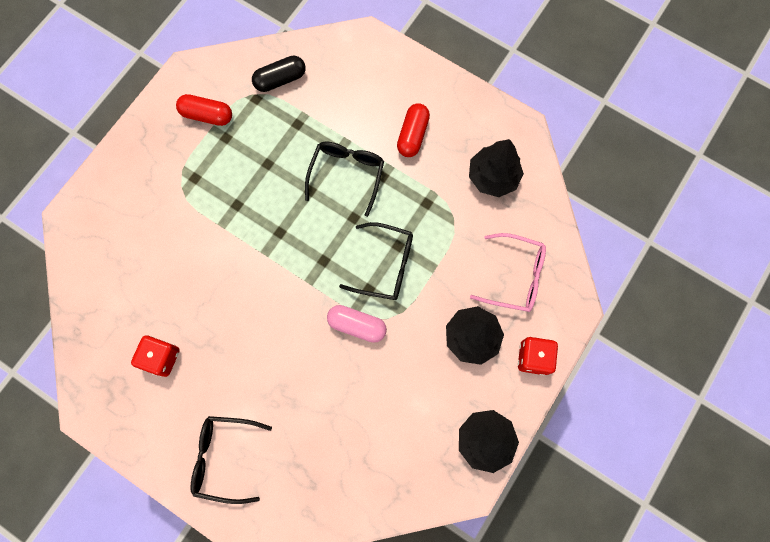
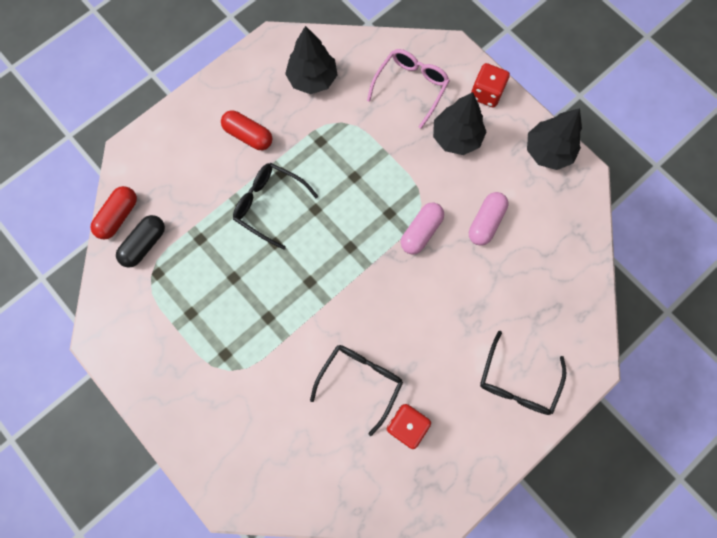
camera: 75 degrees left, 0 degrees up
(207, 115) = (158, 327): red capsule -> red capsule (118, 216)
(280, 79) = (144, 244): black capsule -> black capsule turned 45 degrees clockwise
(384, 389) = (485, 222): none -> pink capsule
(386, 265) = (370, 192): black glasses -> black glasses (360, 381)

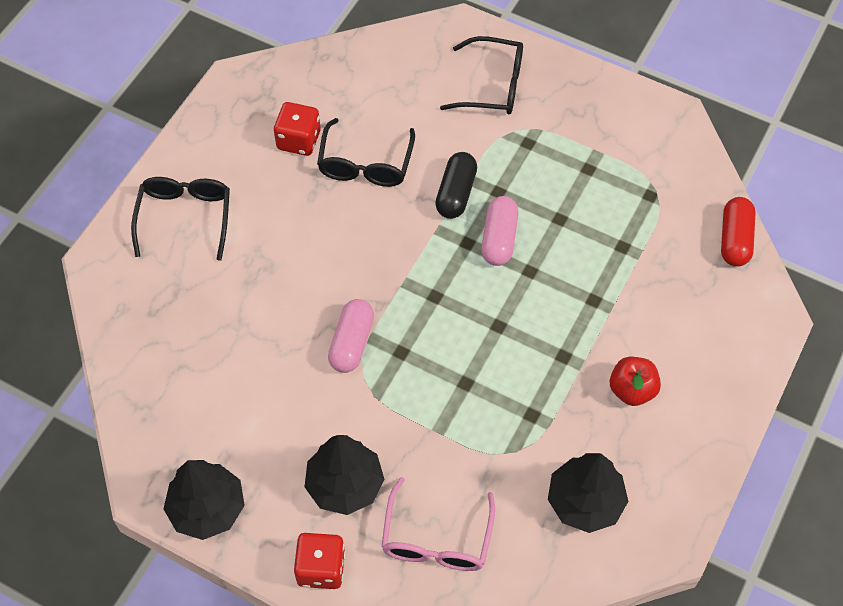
camera: 160 degrees right, 15 degrees down
(144, 244) = (684, 220): black capsule -> black capsule (456, 193)
(248, 135) = (632, 390): red capsule -> red apple
(269, 205) = (559, 312): black glasses -> black glasses (493, 86)
(485, 222) = (270, 382): pink capsule -> pink capsule (499, 238)

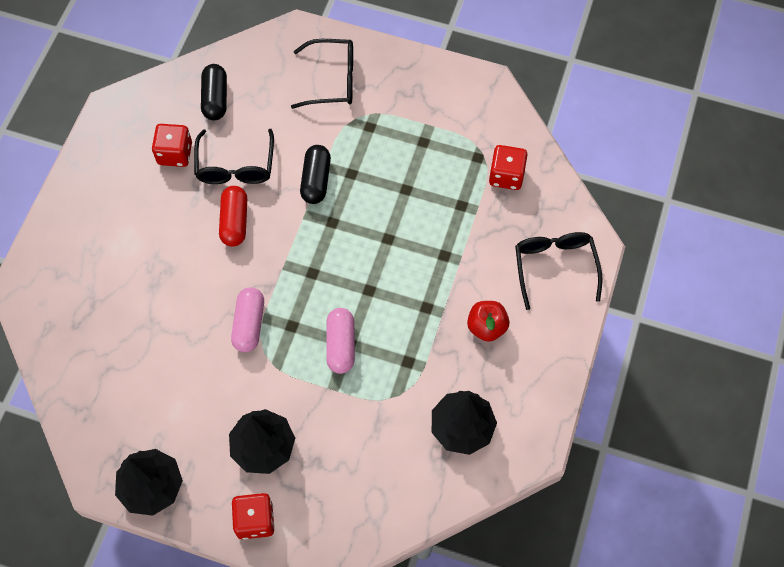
camera: 10 degrees left, 5 degrees up
(185, 217) = (89, 237): black glasses -> black glasses (554, 267)
(355, 87) = (215, 99): none -> black capsule
(436, 539) = (346, 479): pink glasses -> none
(499, 238) = (358, 214): pink capsule -> pink capsule (341, 345)
(681, 221) = (506, 176): none -> red dice
(735, 239) = (552, 185): red capsule -> red capsule (235, 221)

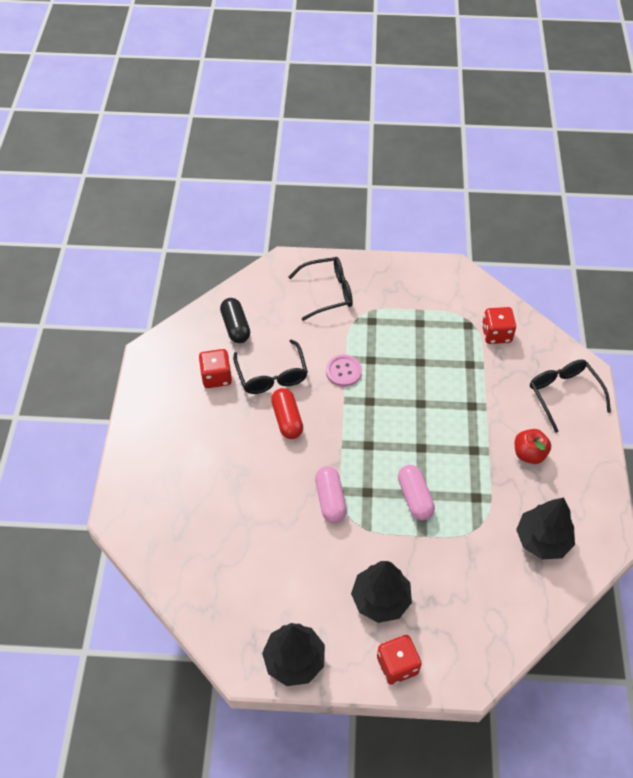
camera: 15 degrees left, 10 degrees down
(316, 180) = (343, 371): black capsule -> pink button

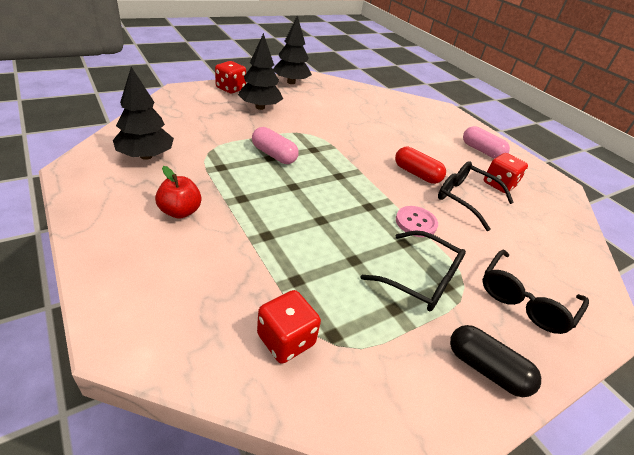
camera: 140 degrees right, 15 degrees down
(235, 327) = (543, 226): black capsule -> black capsule (486, 369)
(330, 499) = (335, 140): pink capsule -> pink capsule (481, 151)
(563, 394) = (152, 289): black glasses -> black glasses (421, 279)

